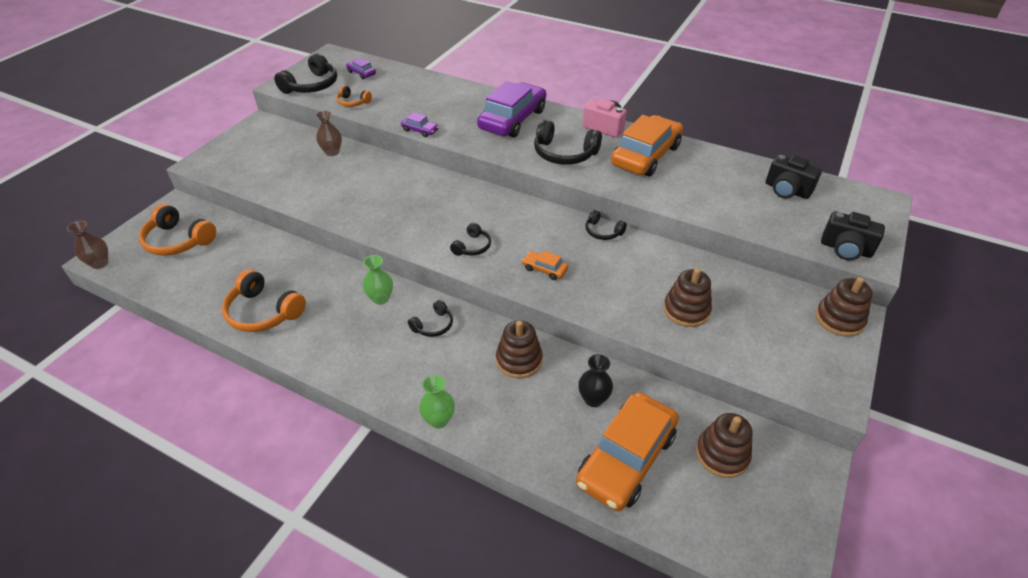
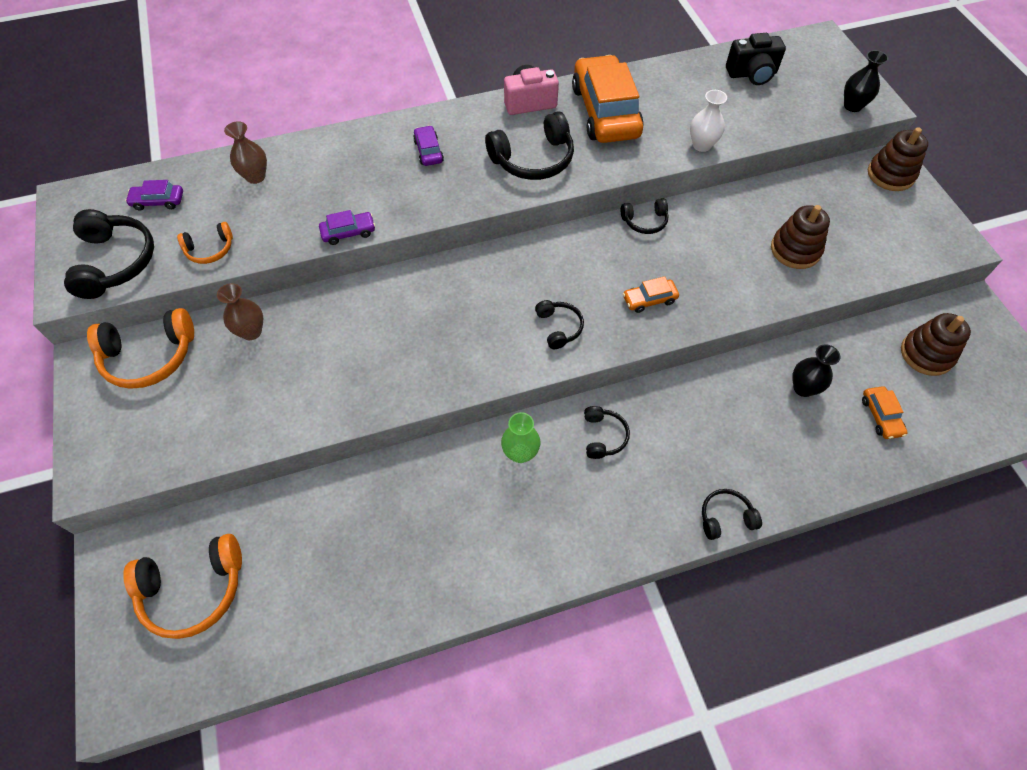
camera: 45 degrees left, 15 degrees up
(100, 263) = (130, 708): brown vase -> brown vase (255, 177)
(263, 312) = (426, 573): orange headphones -> orange headphones (149, 356)
(439, 420) = (725, 517): green vase -> black headphones
(512, 119) = (428, 151): purple car -> purple car, size x0.43
(519, 360) = (711, 404): brown stacking toy -> none
(626, 458) = (881, 416): orange car -> orange car, size x0.43
(685, 205) = (702, 145): none -> white vase
(845, 249) = (852, 106): black camera -> black vase

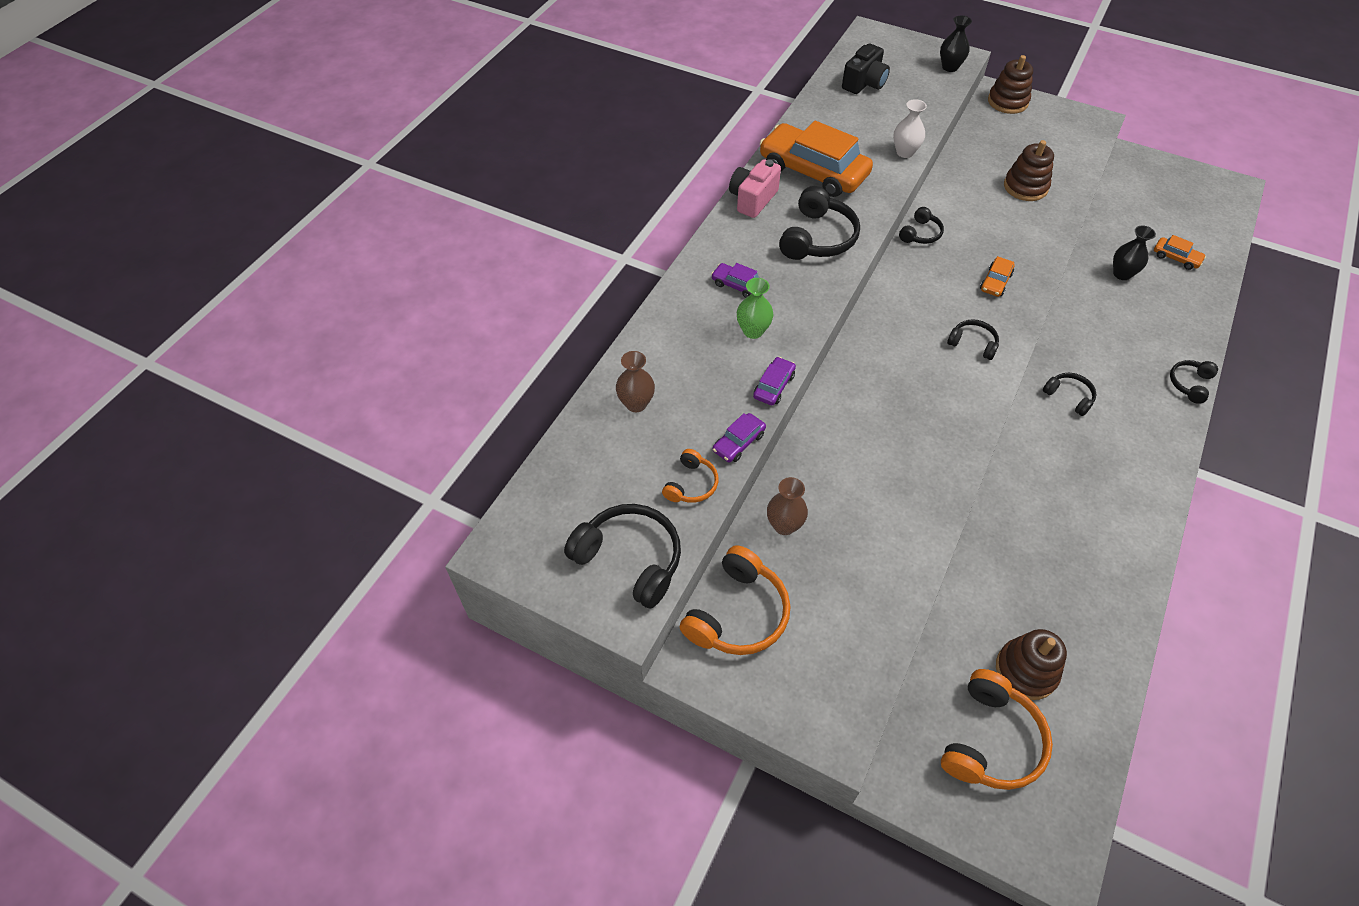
camera: 45 degrees left, 5 degrees down
(158, 201) = (585, 486): purple car -> purple car (738, 442)
(520, 453) = (1042, 451): green vase -> green vase (753, 331)
(926, 354) = (1148, 203): brown stacking toy -> brown stacking toy (1026, 670)

